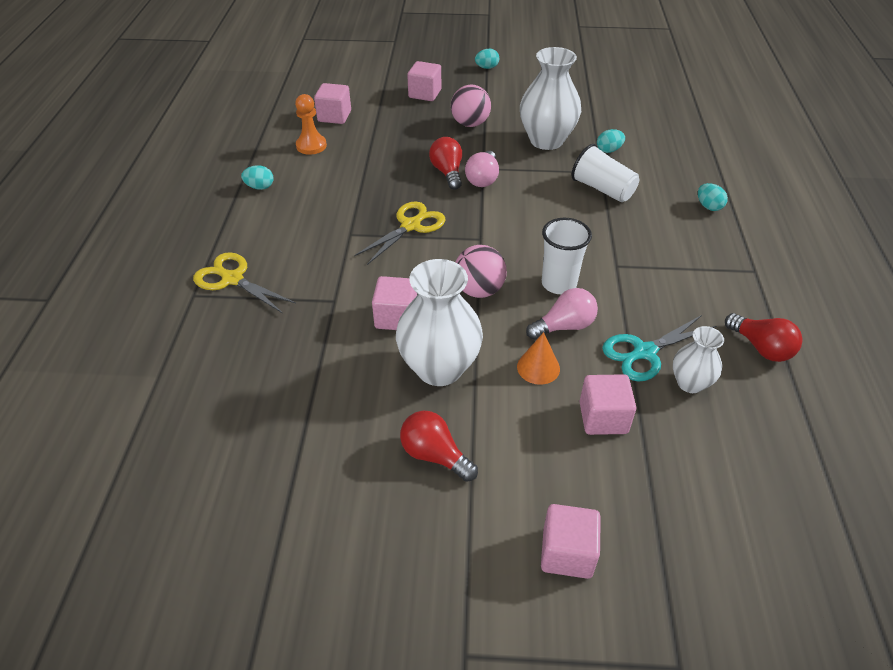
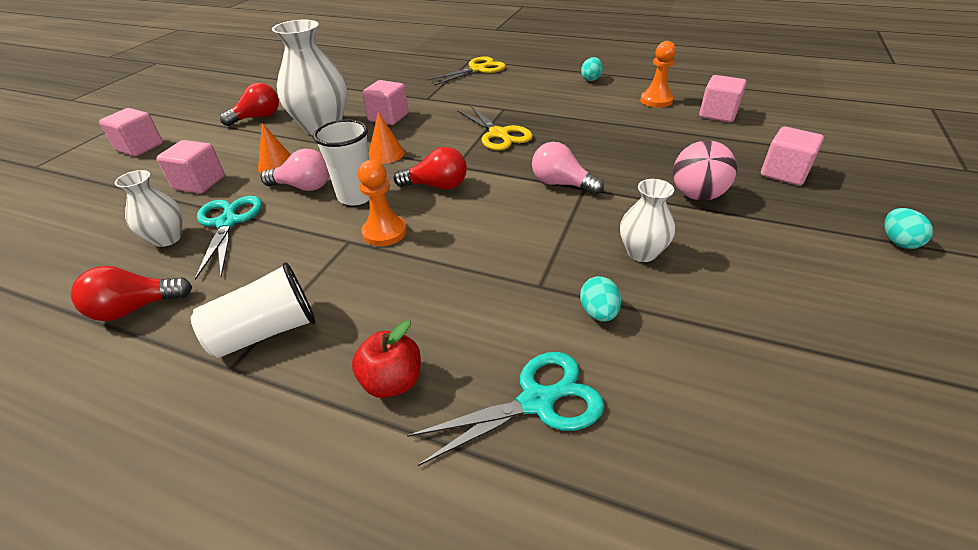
camera: 110 degrees right, 5 degrees down
(447, 172) = (583, 164): red light bulb -> red light bulb (437, 186)
(479, 290) = (386, 154): pink ball -> orange cone
(546, 140) = (641, 252): white vase -> white vase, size x0.55
(564, 326) = (303, 187): pink light bulb -> pink light bulb turned 75 degrees counterclockwise
(595, 250) = (384, 232): none -> orange pawn
(602, 189) = (496, 273): white cup -> white cup (266, 332)
(680, 161) = (537, 401): none -> turquoise scissors
(708, 206) = (392, 381): turquoise egg -> red apple

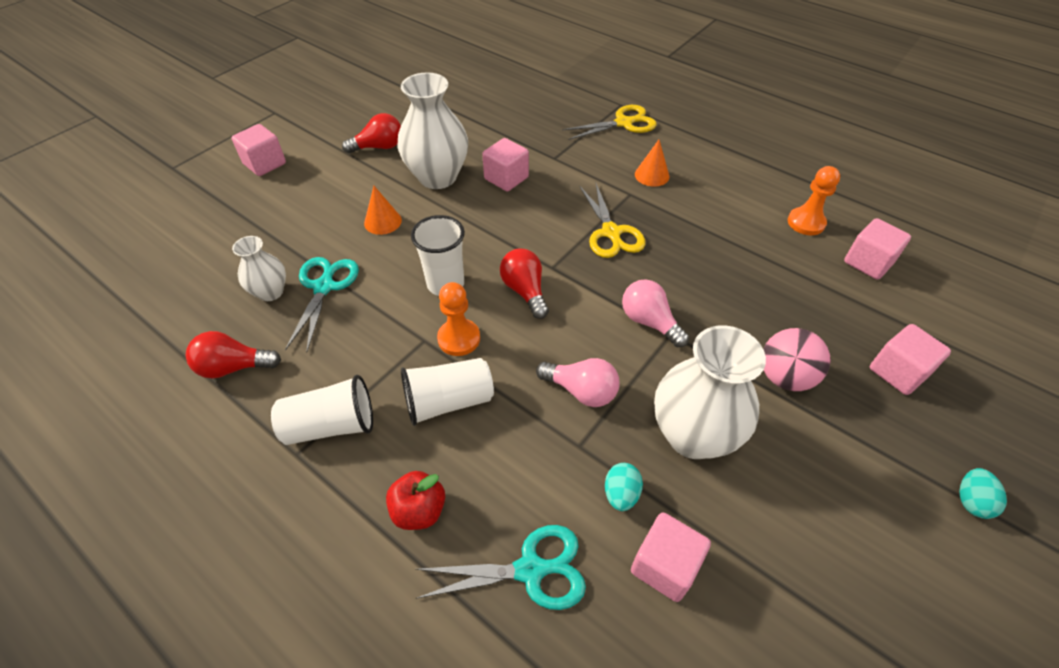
camera: 15 degrees right, 10 degrees up
(199, 183) = (309, 227): pink cube -> pink cube (664, 565)
(303, 187) = (400, 258): pink light bulb -> pink light bulb (581, 391)
(386, 154) = (489, 232): orange cone -> orange cone (652, 175)
(392, 282) = (448, 401): none -> white cup
(437, 186) = (525, 291): red light bulb -> red light bulb turned 135 degrees counterclockwise
(591, 79) = (745, 169): turquoise egg -> none
(641, 252) = (692, 435): white vase -> white vase, size x1.83

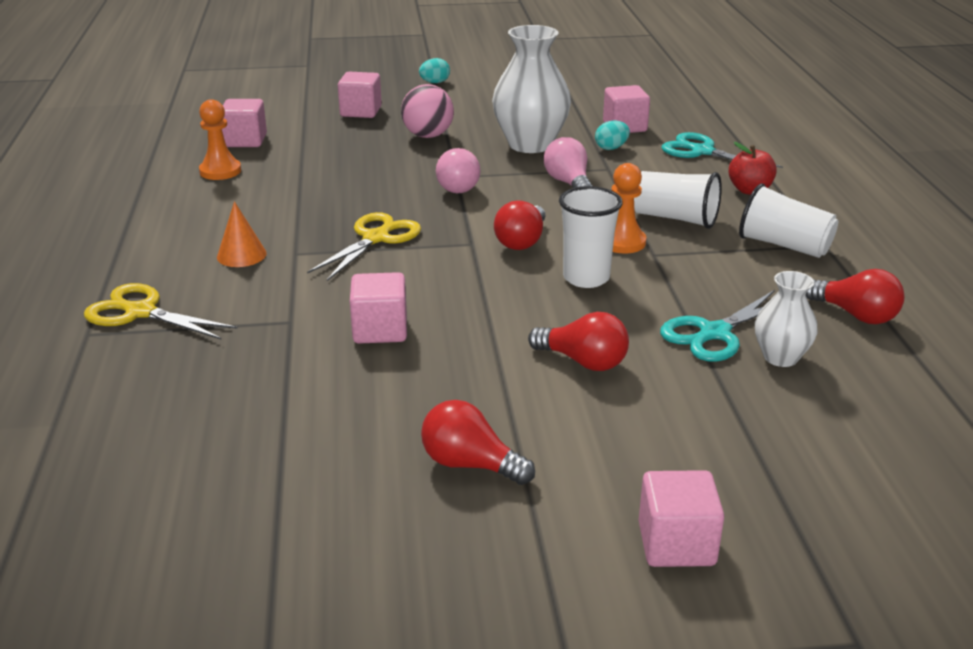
camera: 135 degrees left, 20 degrees down
(382, 221) = (583, 361): orange cone -> red light bulb
(438, 177) = (452, 375): white vase -> none

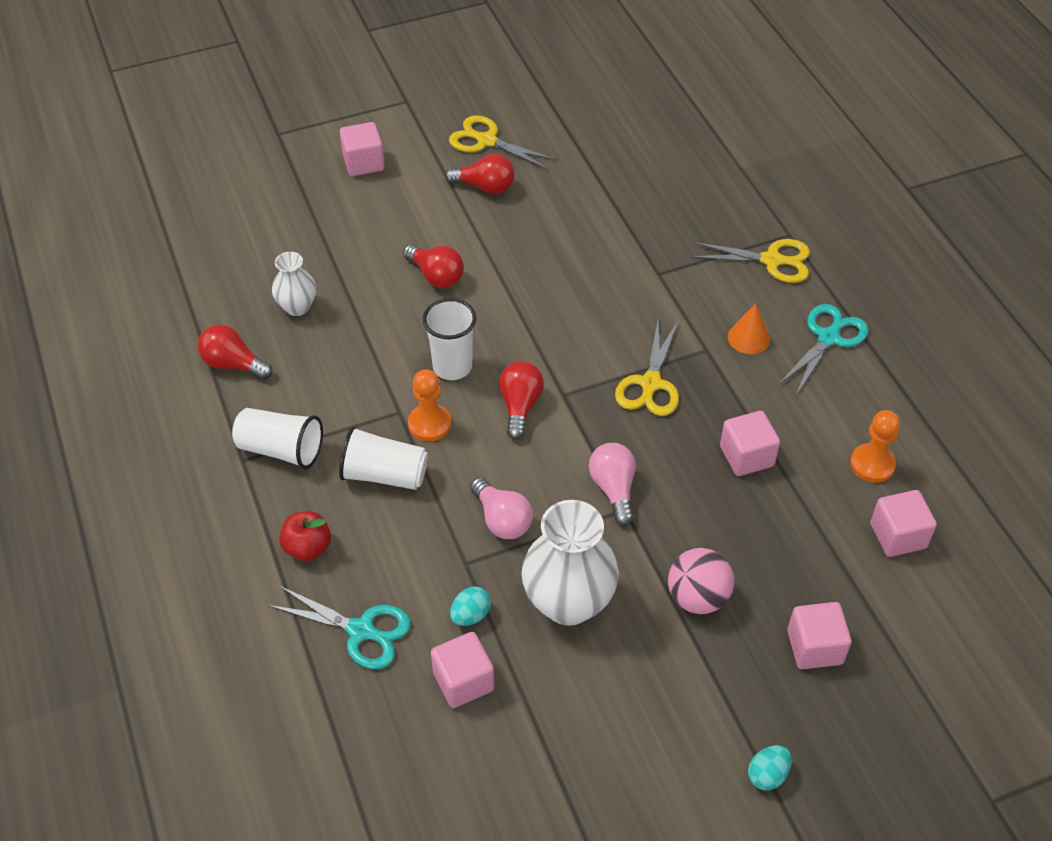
camera: 165 degrees right, 20 degrees up
(380, 330) = (589, 277): pink cube -> pink cube (746, 456)
(435, 545) = (486, 141): none -> yellow scissors
(583, 361) = (436, 276): red light bulb -> red light bulb turned 150 degrees counterclockwise
(714, 333) = (345, 321): turquoise scissors -> turquoise scissors (828, 338)

